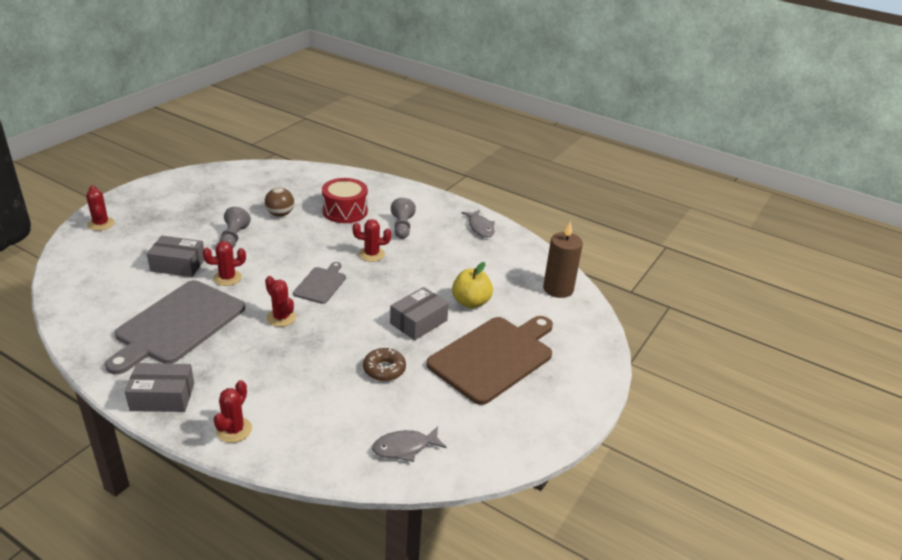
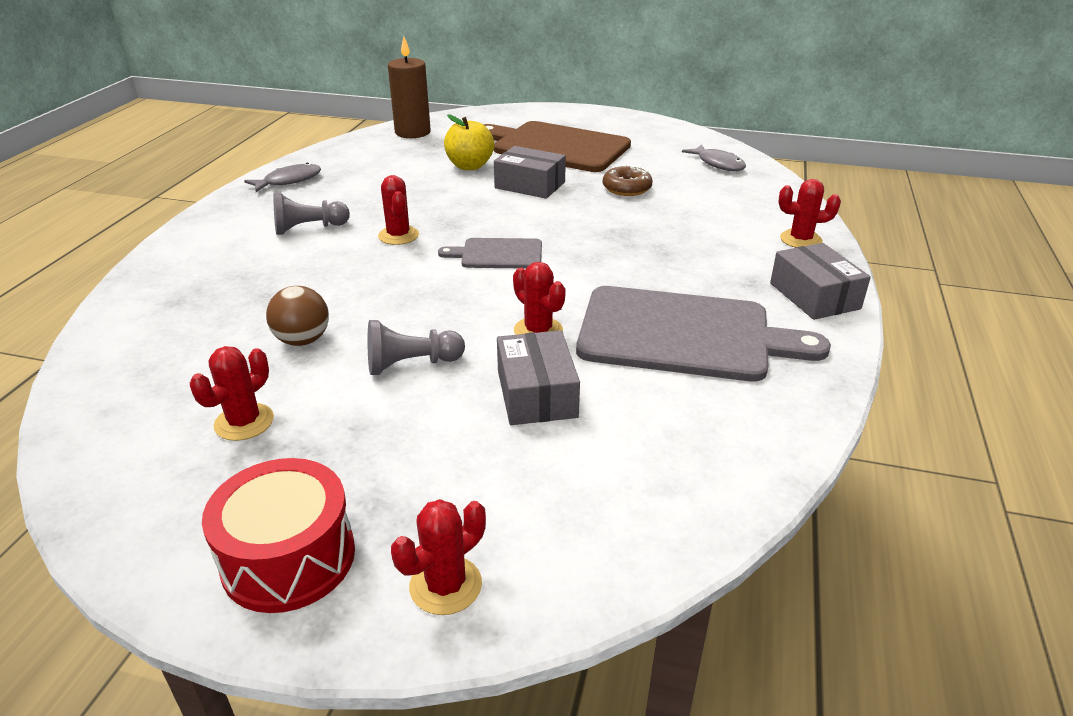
camera: 105 degrees left, 0 degrees up
(281, 318) = (595, 263): red cactus -> red cactus (244, 422)
(345, 211) = (270, 281): red drum -> red drum (288, 558)

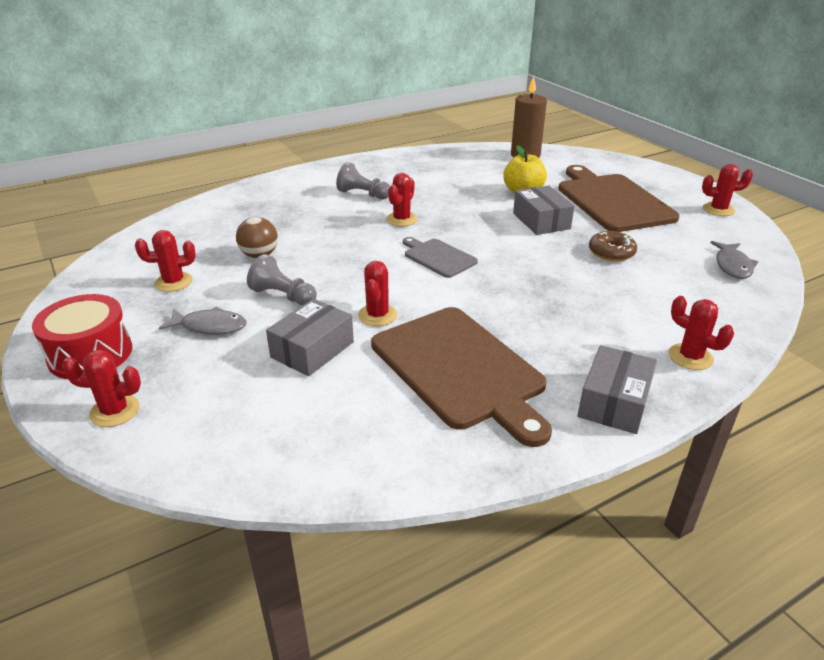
camera: 45 degrees right, 0 degrees up
(289, 181) = (399, 161): grey fish -> grey fish (210, 326)
(641, 125) = (718, 209): none -> red cactus
(683, 334) = (460, 369): grey cutting board -> brown cutting board

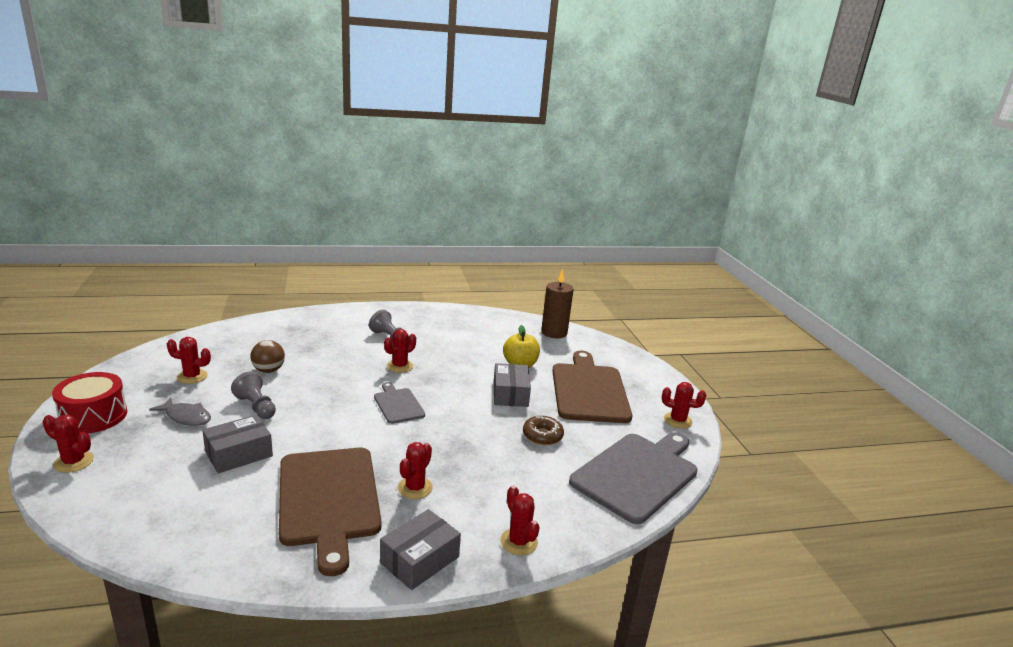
camera: 15 degrees right, 10 degrees down
(377, 315) = (309, 440): red cactus -> red cactus (415, 488)
(732, 266) = (637, 474): grey fish -> grey cutting board

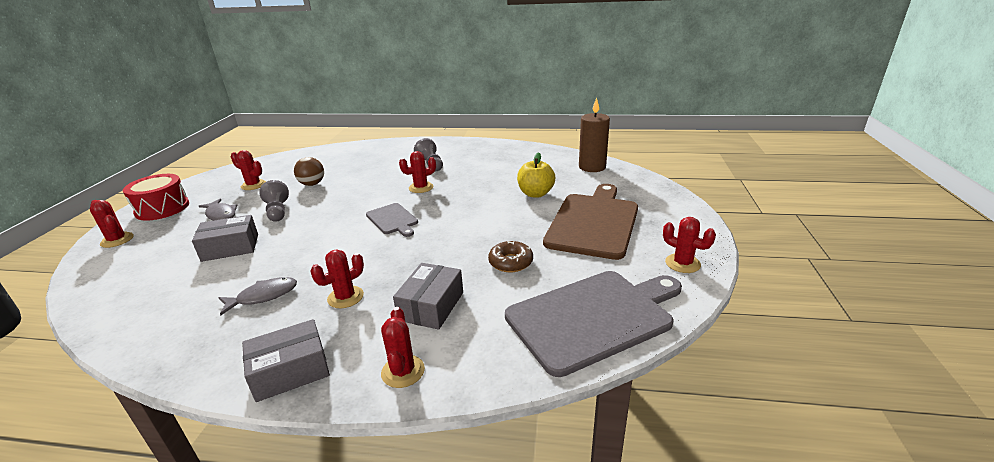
camera: 25 degrees right, 5 degrees up
(329, 499) = (263, 296): brown cutting board -> grey fish
(398, 404) = (393, 220): grey cutting board -> grey cutting board turned 150 degrees clockwise
(510, 394) = (506, 219): grey box -> grey box (431, 306)

